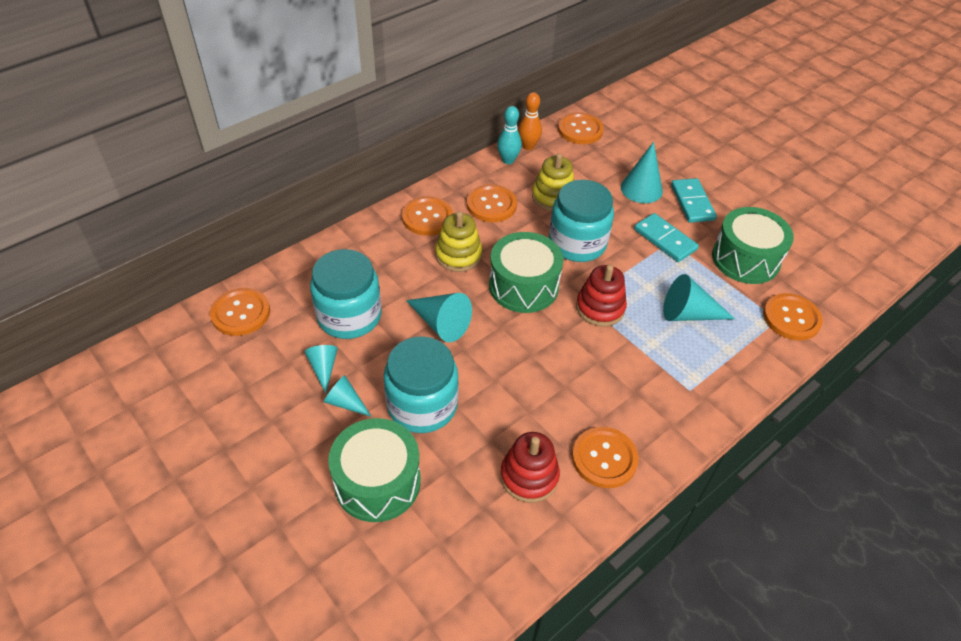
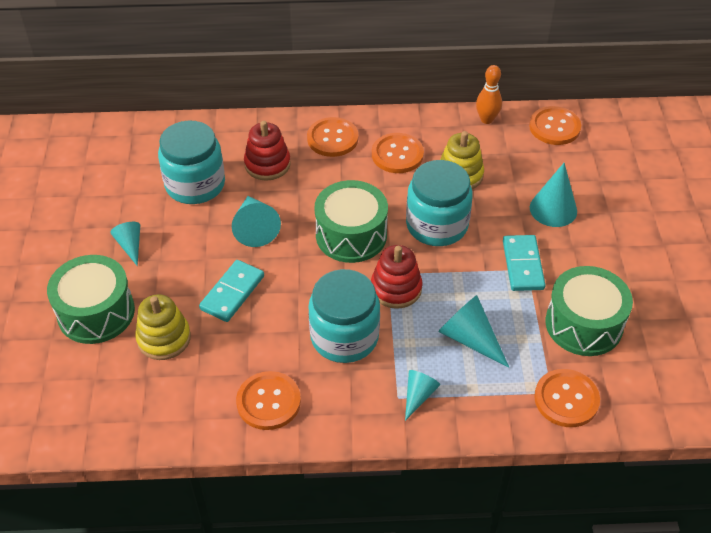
camera: 40 degrees right, 0 degrees up
(241, 313) = (125, 141): orange button -> none
(323, 368) = (140, 212): turquoise cone -> turquoise cone (418, 395)
(422, 405) = (179, 279): turquoise jar -> turquoise jar (344, 337)
(458, 255) = (325, 182): yellow stacking toy -> yellow stacking toy (164, 338)
(508, 160) = (454, 123): turquoise bowling pin -> none
(529, 476) = (199, 377): red stacking toy -> red stacking toy (267, 164)
(692, 202) = (590, 247): turquoise domino -> turquoise domino (232, 292)

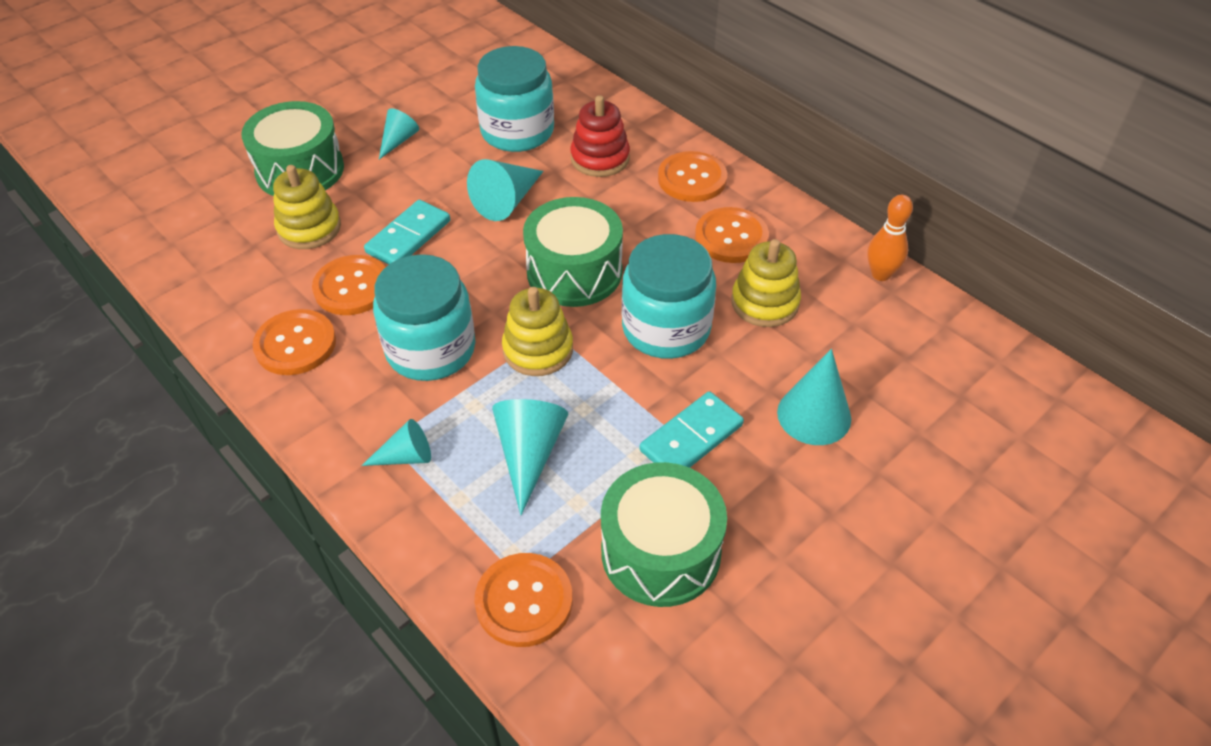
camera: 50 degrees right, 0 degrees up
(232, 292) = (408, 237): turquoise domino -> turquoise domino turned 45 degrees counterclockwise
(396, 288) = (538, 350): red stacking toy -> yellow stacking toy
(554, 127) = (951, 339): orange button -> orange button (352, 287)

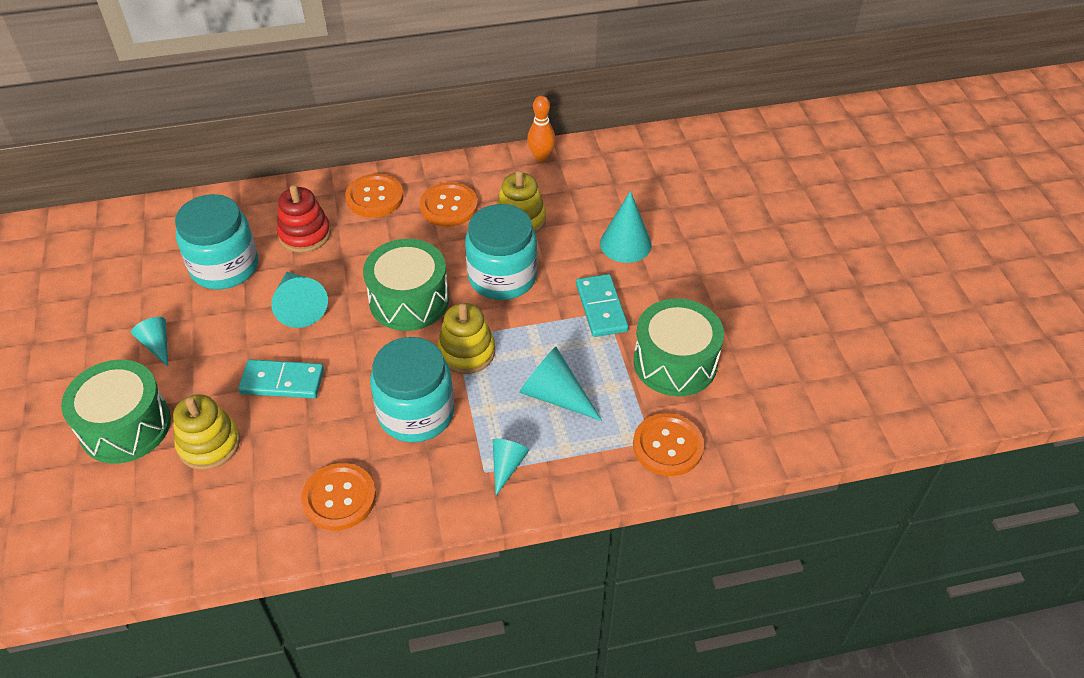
camera: 60 degrees left, 0 degrees up
(352, 287) = (307, 438): orange button -> none
(408, 237) = (282, 382): turquoise domino -> turquoise domino turned 60 degrees counterclockwise

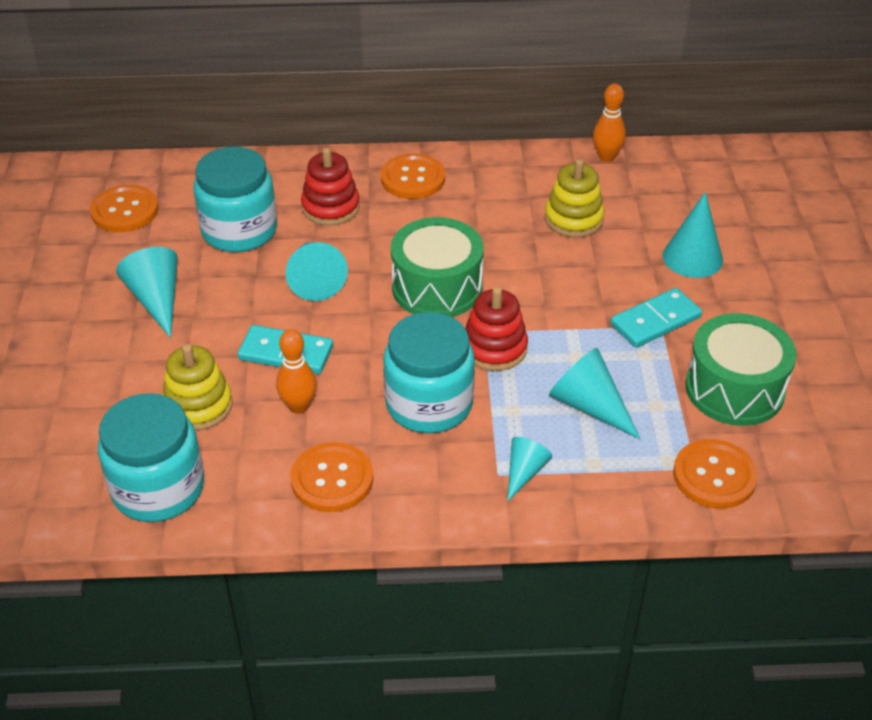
camera: 10 degrees right, 5 degrees down
(125, 426) = (112, 376): green drum -> none
(157, 345) = (156, 299): turquoise cone -> turquoise cone, size x1.61
(300, 432) = (299, 406): none -> orange bowling pin
(449, 206) = (494, 196): orange button -> orange button (125, 211)
(466, 352) = (494, 348): yellow stacking toy -> red stacking toy
(502, 277) = (545, 276): turquoise jar -> turquoise jar (158, 488)
(601, 308) = (655, 321): turquoise domino -> turquoise domino turned 60 degrees clockwise

